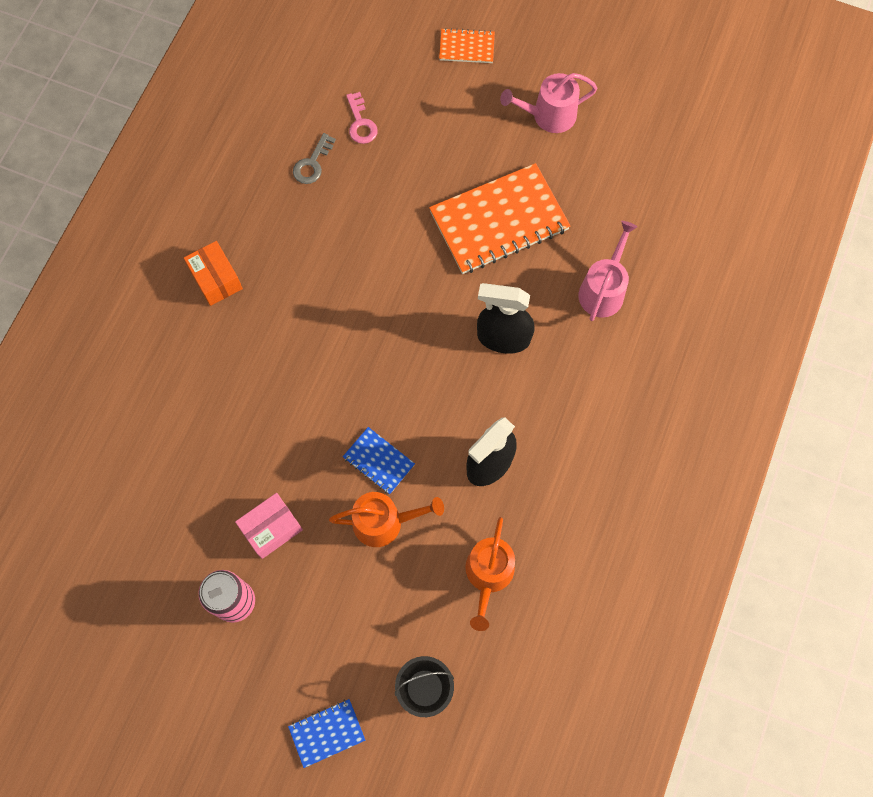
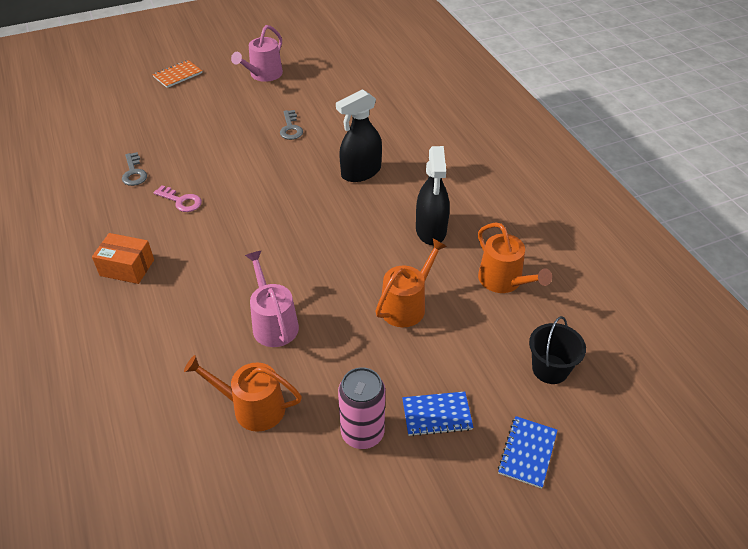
camera: 45 degrees left, 25 degrees down
(185, 506) = (252, 407): none -> orange watering can
(271, 528) = (335, 369): pink box -> none
(361, 123) = (147, 138): pink key -> pink key (181, 201)
(379, 461) = (362, 278): blue notebook -> blue notebook (437, 415)
(499, 221) = (291, 128): orange notebook -> grey key
(603, 290) = (389, 120): pink watering can -> pink watering can (273, 323)

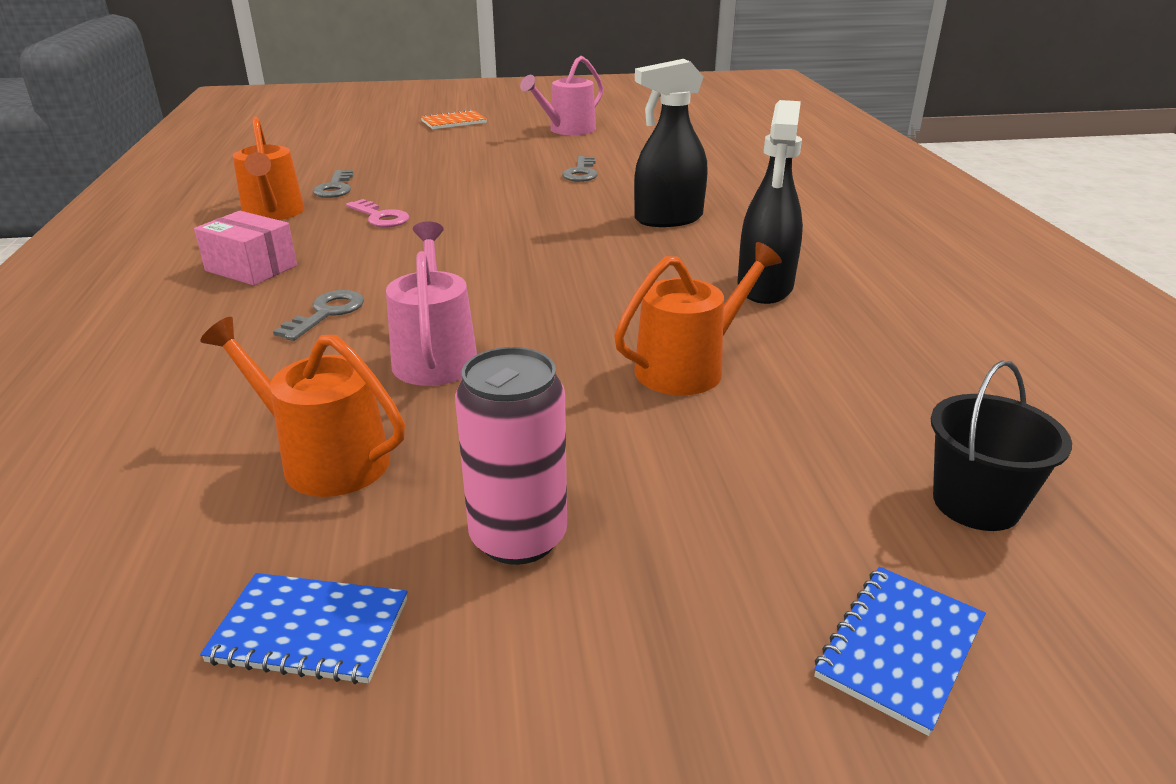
camera: 15 degrees right, 15 degrees down
(127, 267) = (251, 268): orange box -> pink box
(196, 300) = (327, 313): none -> grey key
(437, 415) = (693, 536): blue notebook -> blue notebook (310, 630)
(504, 281) = (890, 362): orange watering can -> orange watering can (273, 213)

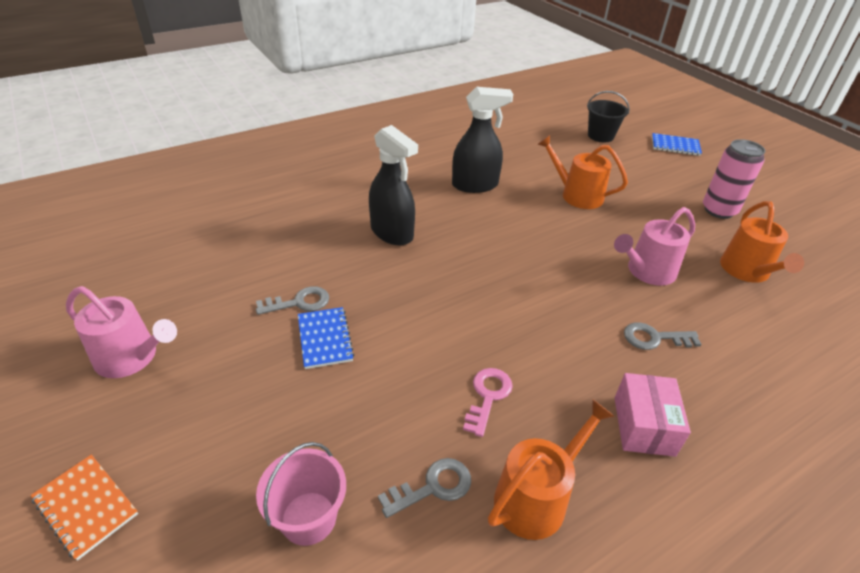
camera: 115 degrees left, 10 degrees up
(310, 630) = (802, 237): blue notebook -> blue notebook (324, 339)
(369, 159) = (308, 518): none -> pink bucket

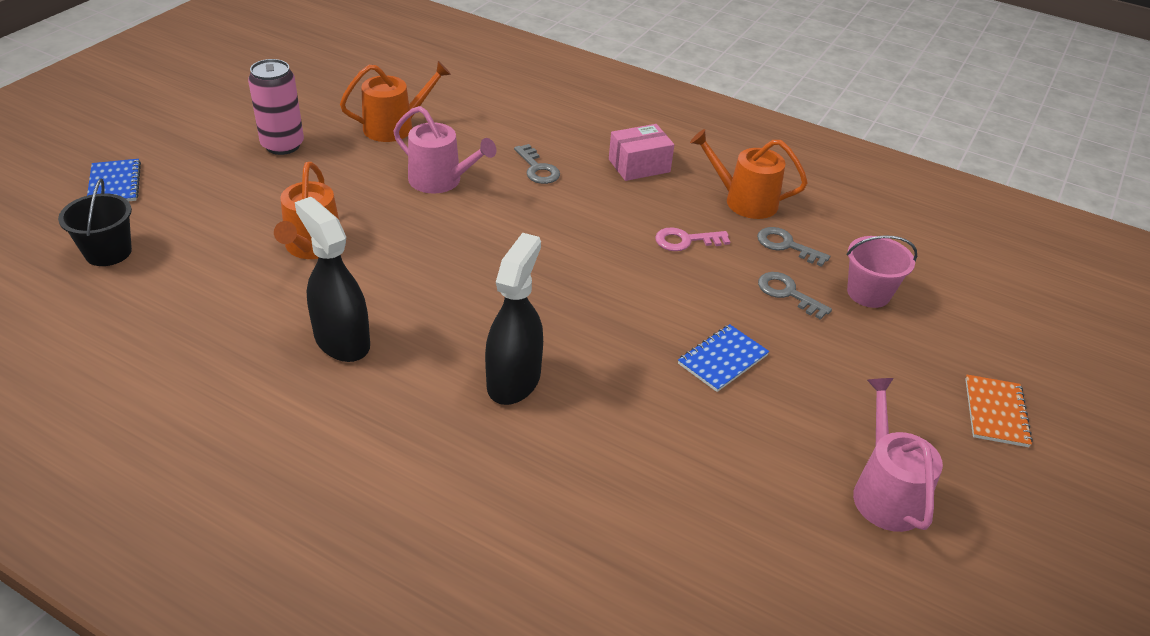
camera: 120 degrees left, 0 degrees up
(299, 302) = (696, 403): grey key -> grey key (787, 293)

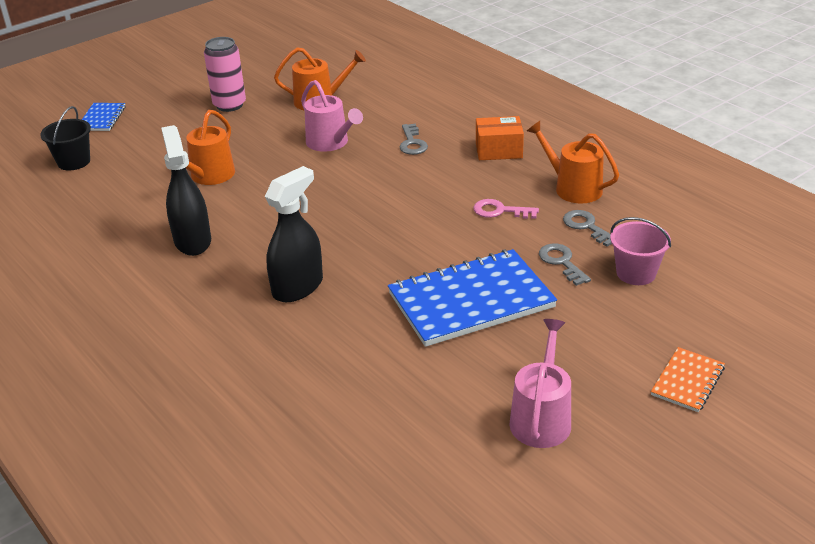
camera: 25 degrees right, 5 degrees down
(639, 166) = (498, 150): pink box -> orange box
(723, 359) = (471, 301): blue notebook -> blue notebook, size x2.09

